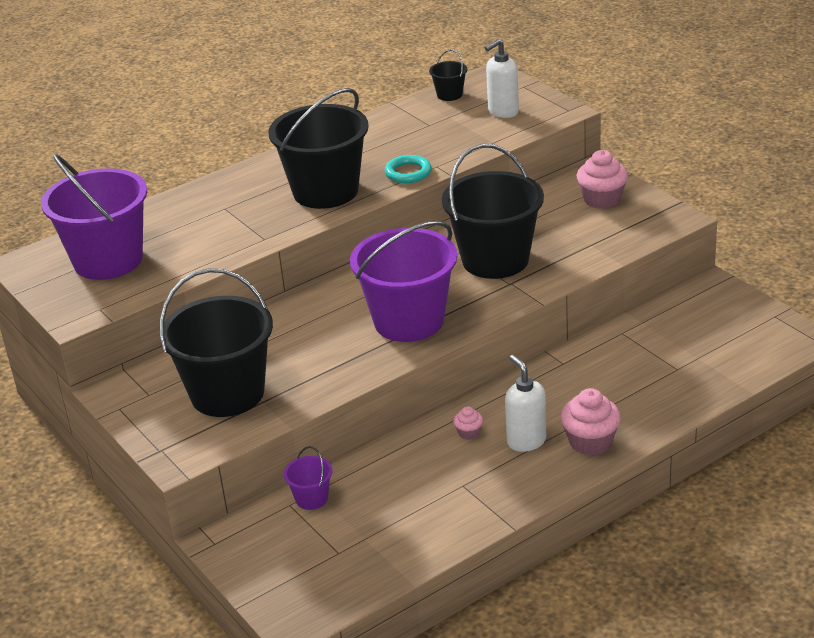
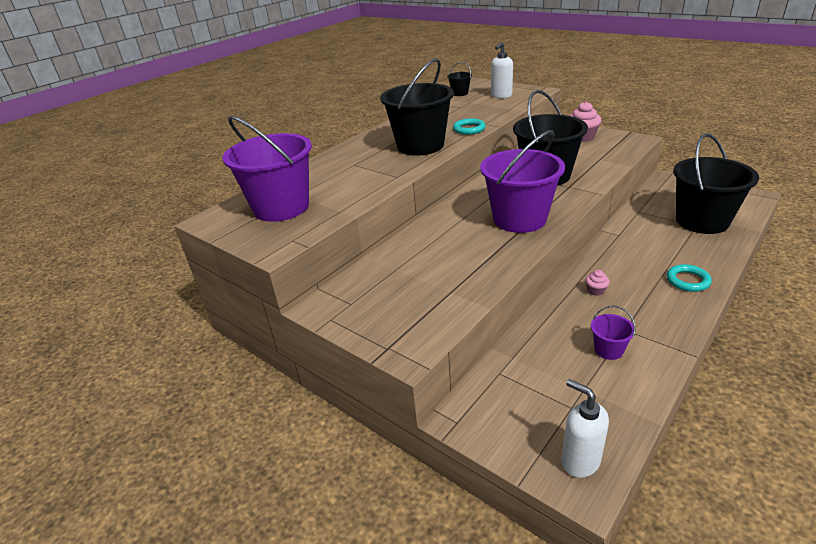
camera: 15 degrees left, 0 degrees up
(227, 393) = (417, 291): black bucket -> black bucket (702, 221)
(311, 498) = (514, 364): purple bucket -> purple bucket (608, 350)
(526, 441) = (642, 288): white soap dispenser -> white soap dispenser (580, 461)
(590, 442) = (687, 281): pink cupcake -> turquoise ring

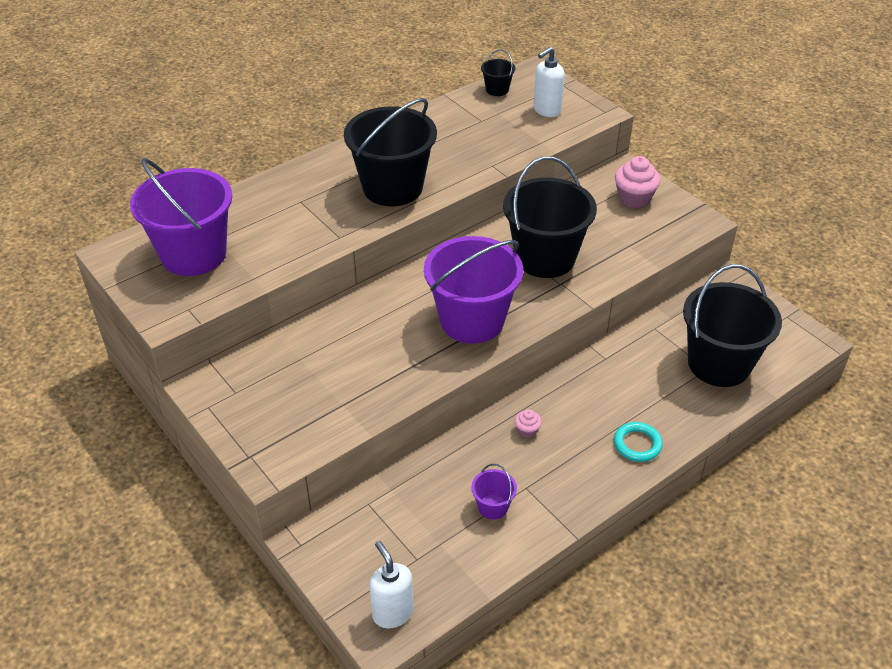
camera: 10 degrees right, 10 degrees up
(469, 129) = (467, 171): turquoise ring -> none

